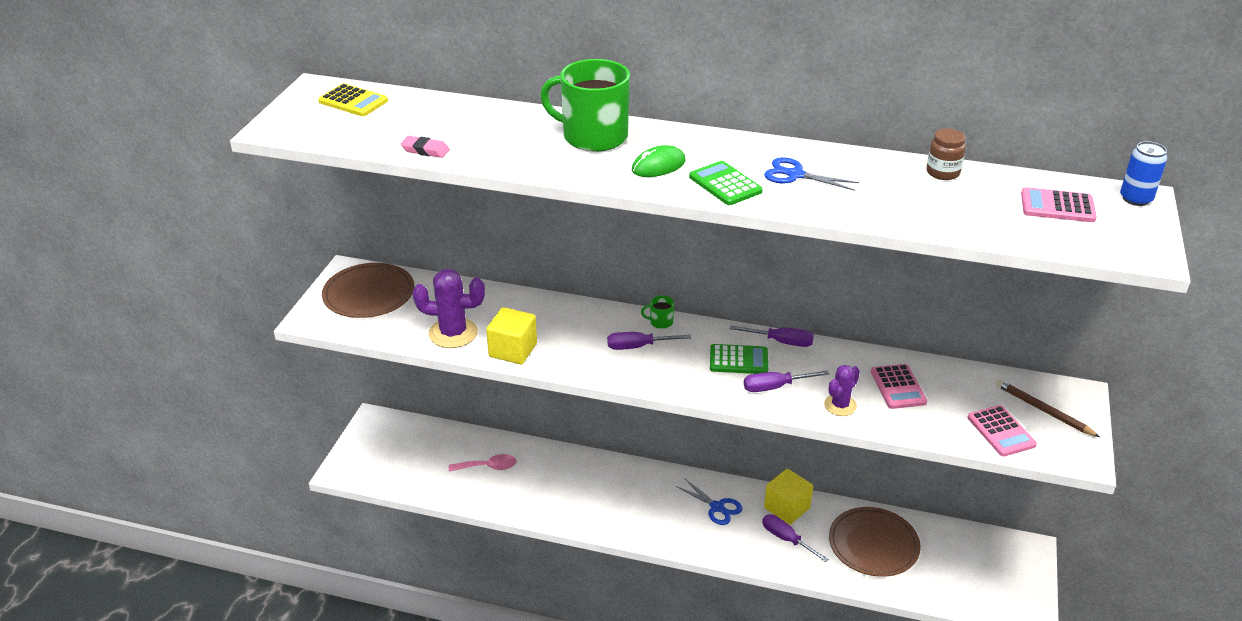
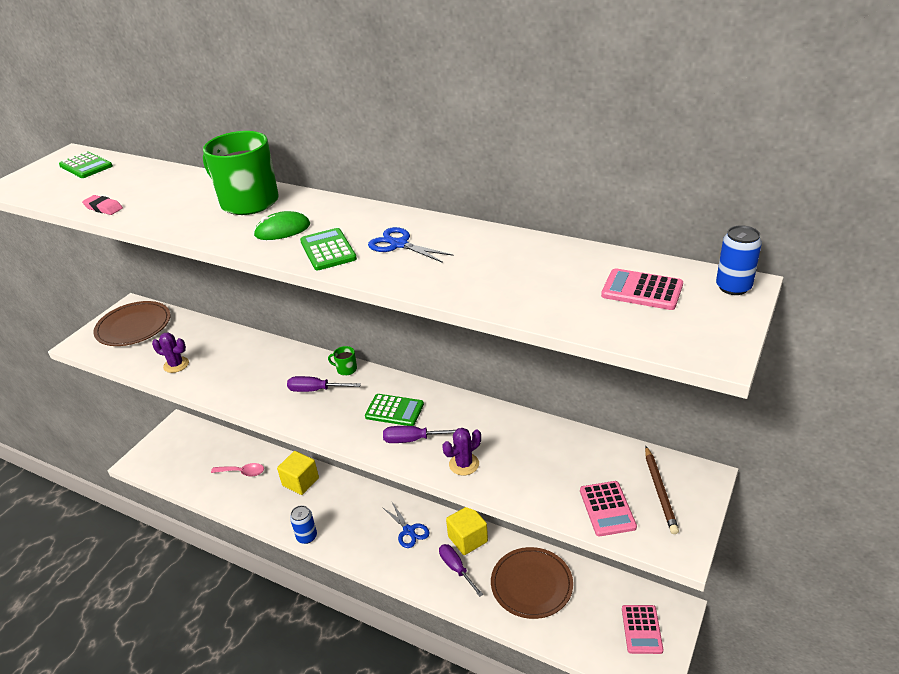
camera: 15 degrees right, 0 degrees up
(353, 101) = (86, 166): yellow calculator -> green calculator
(453, 333) = (176, 365): purple cactus -> purple cactus, size x0.61
(513, 350) = (213, 384): yellow cube -> yellow cube (300, 482)
(601, 527) = (307, 537): none -> blue can
(782, 342) = (441, 397): purple screwdriver -> none
(898, 387) = (526, 451): pink calculator -> pink calculator (641, 629)
(943, 172) = (543, 249): brown jar -> none
(1043, 410) = (660, 491): brown pencil -> brown pencil turned 150 degrees counterclockwise

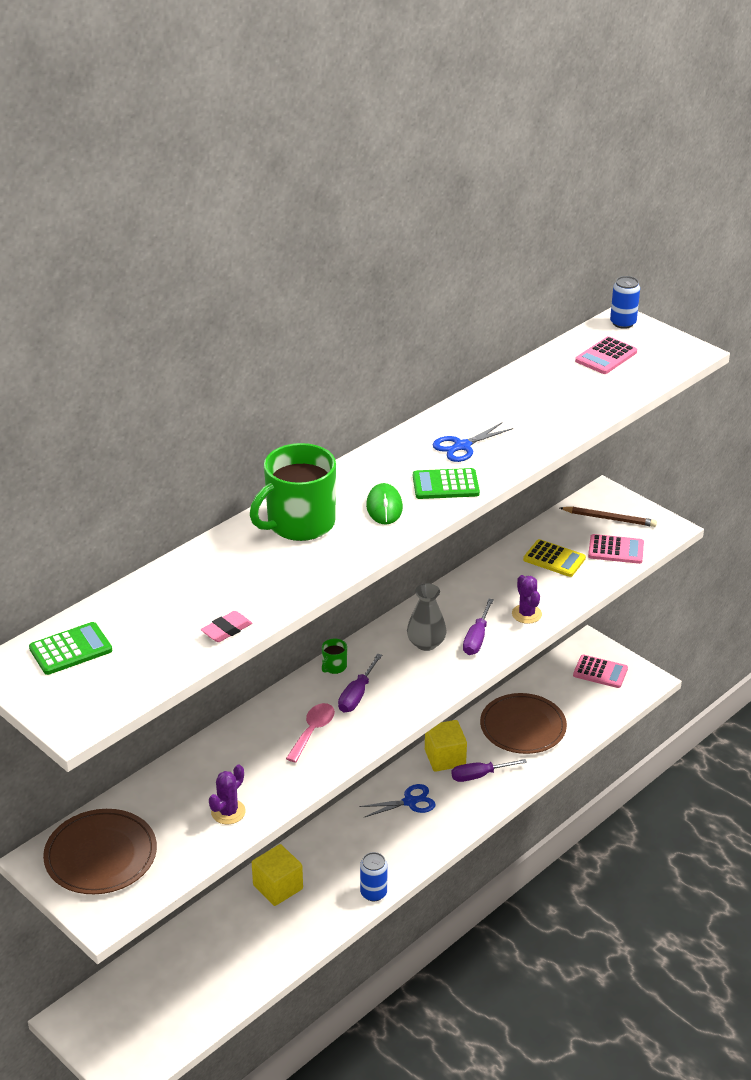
camera: 75 degrees left, 0 degrees up
(242, 472) = (224, 946): pink spoon -> pink spoon (313, 731)
(394, 411) = (426, 643): green calculator -> grey vase
(561, 464) = (554, 559): none -> yellow calculator

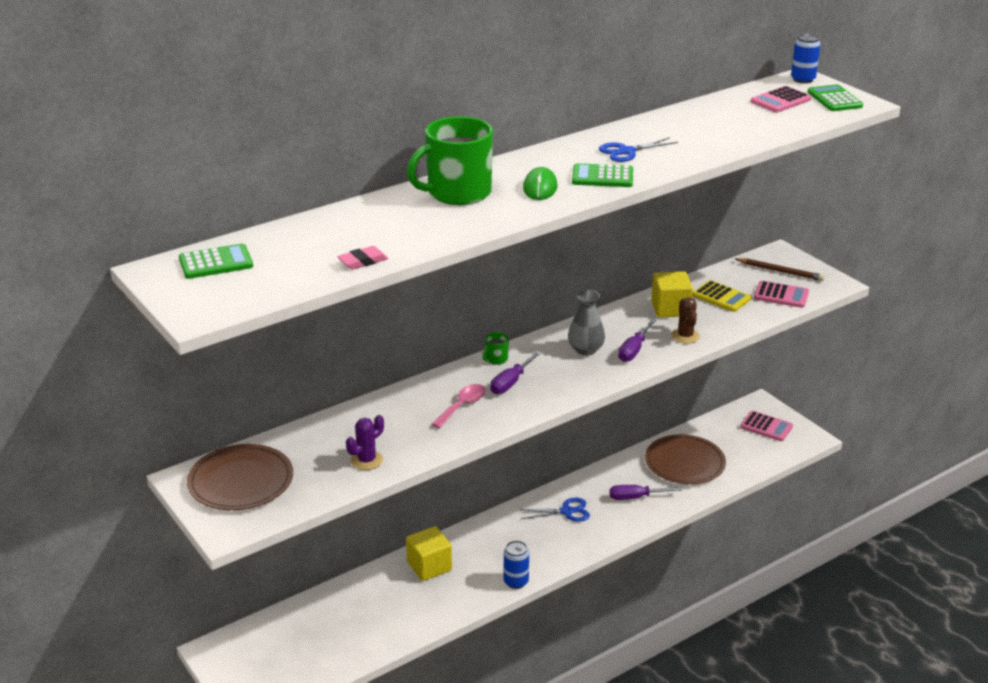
camera: 10 degrees right, 5 degrees down
(445, 758) = (607, 480): yellow cube -> yellow cube (670, 309)
(526, 614) = (685, 336): purple cactus -> brown cactus
(661, 349) = (834, 99): none -> green calculator

